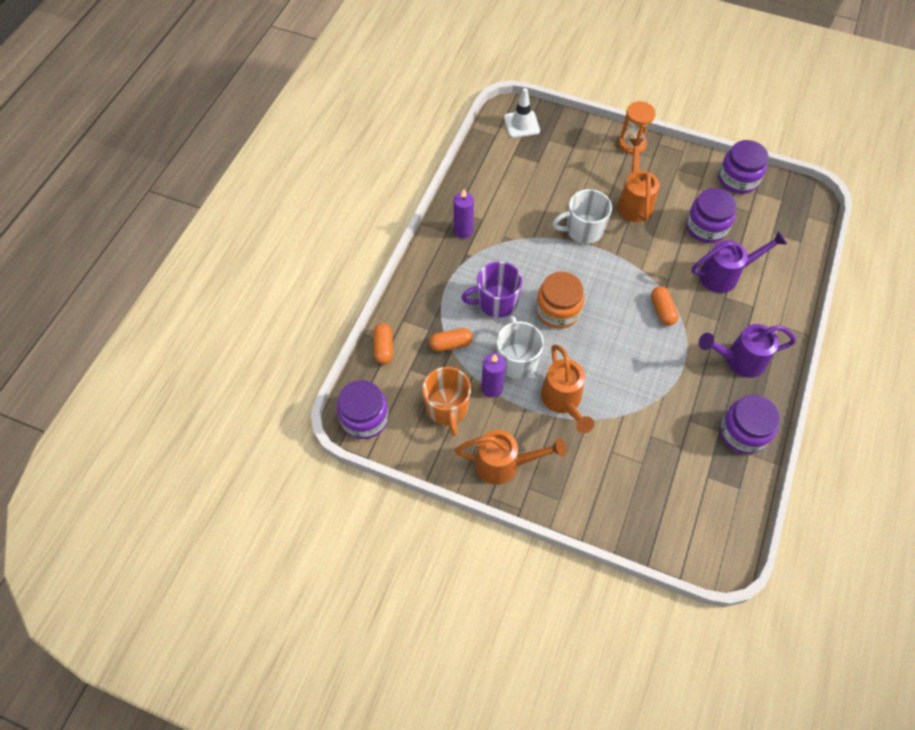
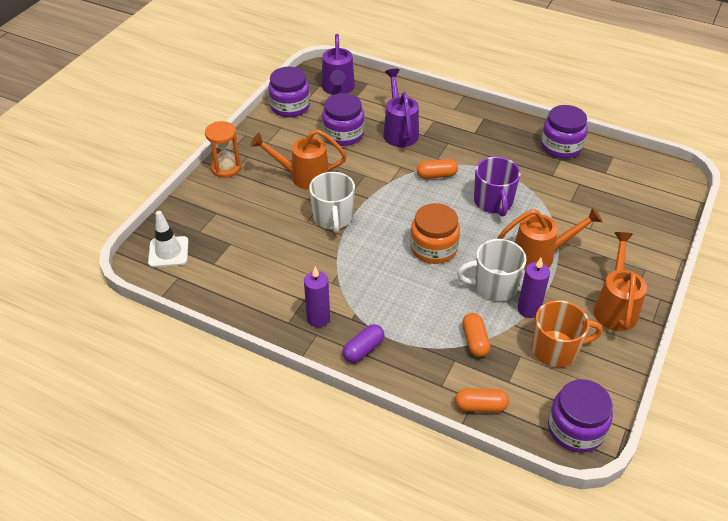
camera: 85 degrees left, 15 degrees down
(434, 264) = (363, 349): none -> purple capsule
(496, 302) = (420, 297): purple mug -> purple mug (493, 202)
(738, 360) = (490, 137): purple watering can -> purple watering can (338, 89)

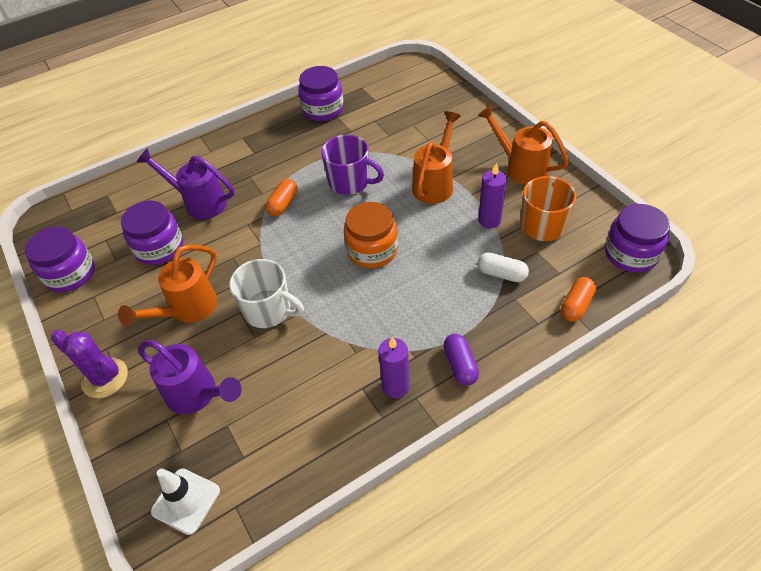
camera: 55 degrees left, 5 degrees up
(226, 168) = (105, 378): orange hourglass -> purple cactus
(338, 89) = (89, 221): purple watering can -> purple watering can (197, 395)
(475, 341) = (501, 274): orange capsule -> white capsule
(494, 286) = (448, 230): white mug -> none

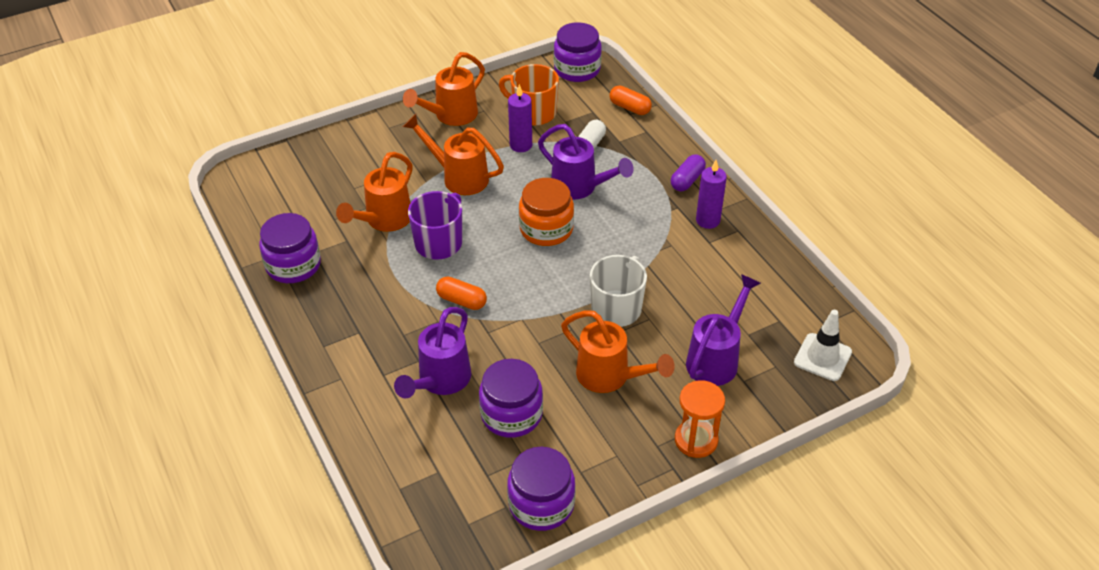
camera: 90 degrees left, 5 degrees down
(105, 378) = (696, 440): purple cactus -> orange hourglass
(374, 147) = (384, 221): none -> orange watering can
(433, 271) = (580, 188): none -> purple watering can
(460, 365) = (687, 180): purple capsule -> purple capsule turned 45 degrees counterclockwise

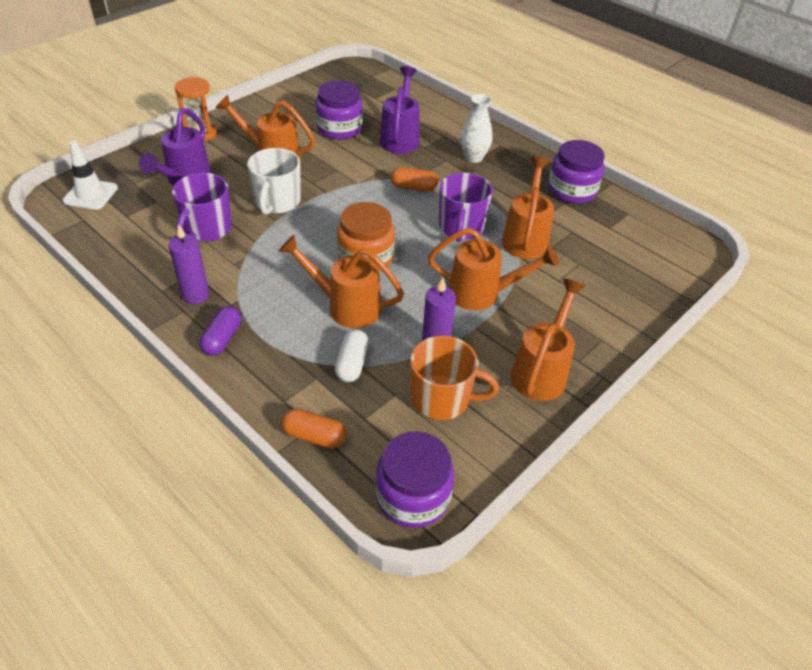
camera: 160 degrees right, 0 degrees up
(369, 331) = (473, 157): none -> white vase
(541, 504) = (302, 93): purple jar -> none
(580, 188) = (346, 306): purple watering can -> orange watering can
(694, 288) = (207, 229): none -> purple mug

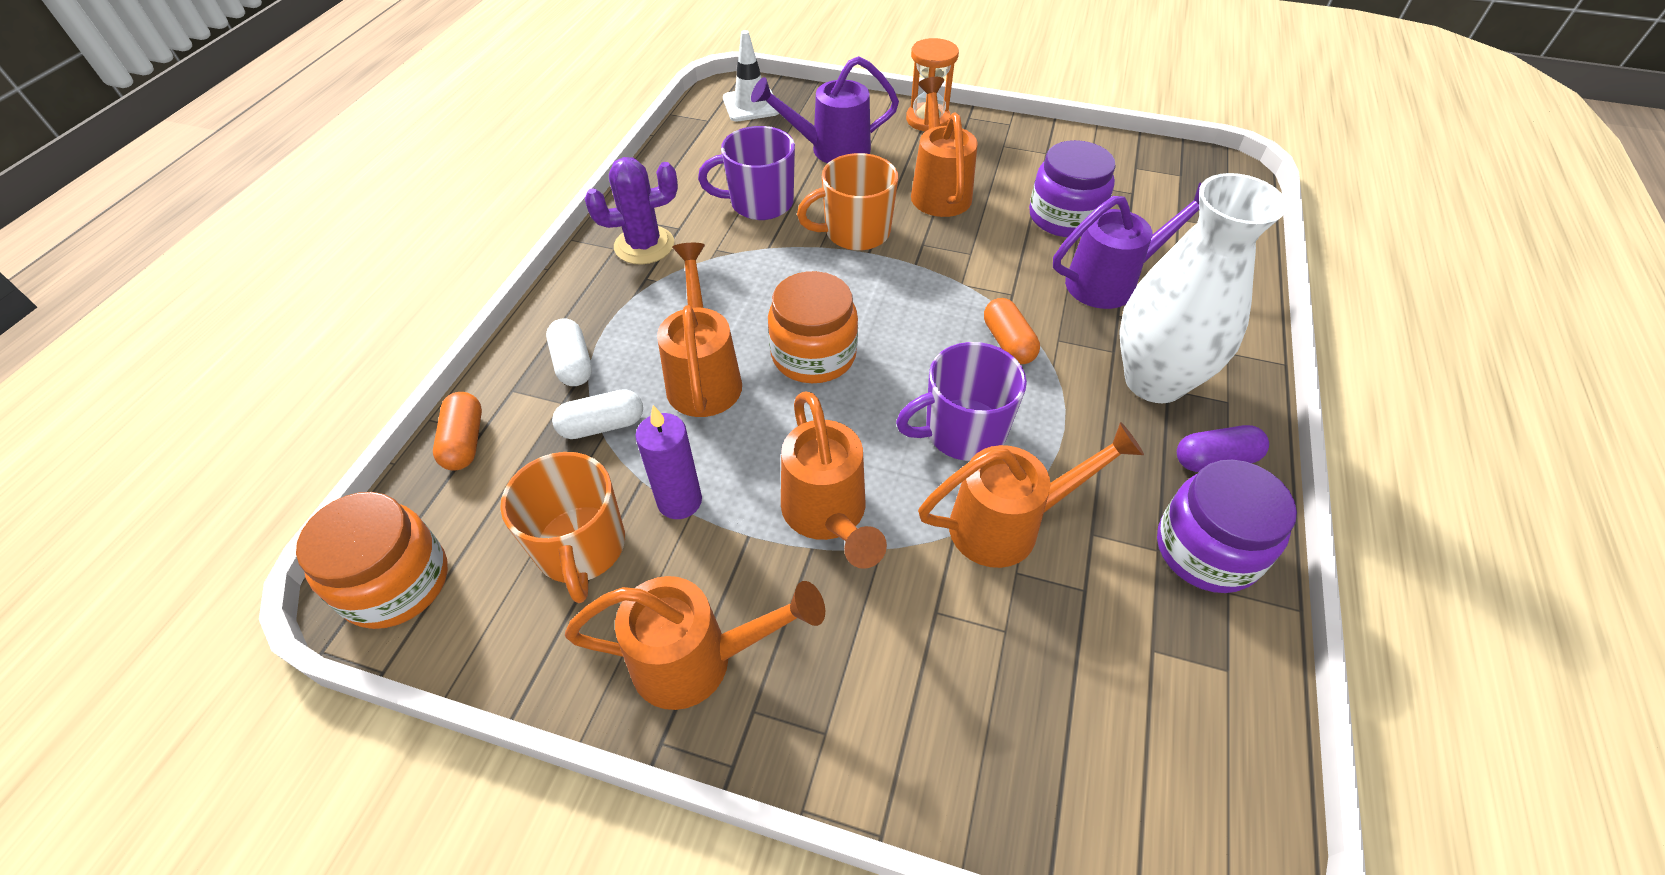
camera: 65 degrees right, 5 degrees up
(195, 295) = (644, 245): purple candle -> purple cactus
(222, 339) = (586, 297): purple capsule -> purple capsule (1214, 459)
(277, 202) = (855, 232): white mug -> orange mug
(284, 363) = (573, 364): none -> white capsule
(413, 496) = (396, 582): purple jar -> orange jar
(473, 157) = (1154, 381): white vase -> white vase, size x1.81

